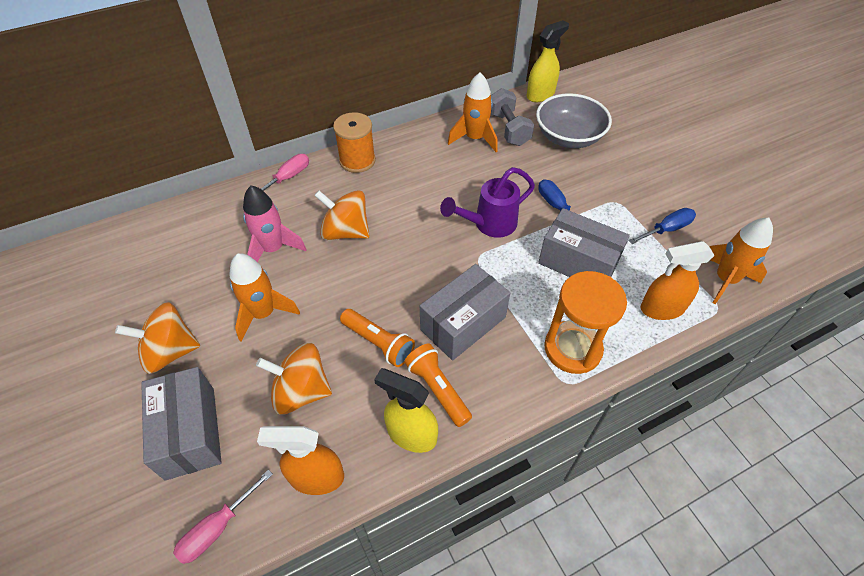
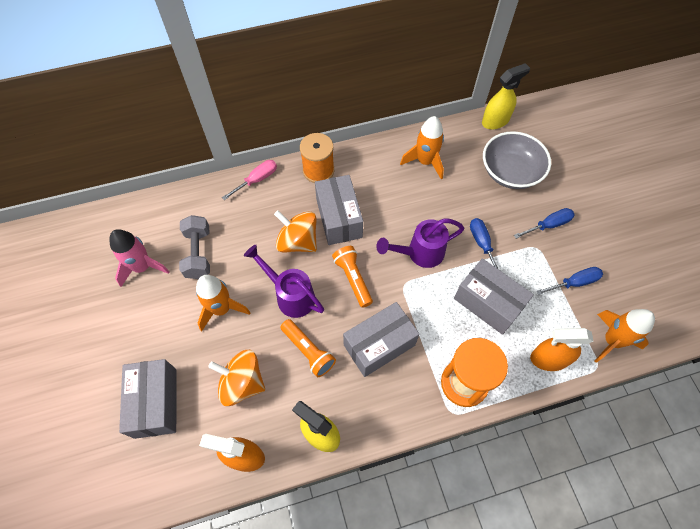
camera: 10 degrees right, 10 degrees up
(170, 352) = (146, 331): orange spinning top -> none
(217, 527) = (168, 482): pink screwdriver -> none
(273, 249) = (236, 249): pink rocket -> pink rocket (142, 267)
(346, 287) = (290, 295): none -> purple watering can
(389, 203) = (339, 218): none -> grey box
(438, 389) = (348, 400): orange flashlight -> orange flashlight (353, 279)
(508, 129) = (457, 155): grey dumbbell -> grey dumbbell (198, 253)
(622, 180) = (548, 225): none -> blue screwdriver

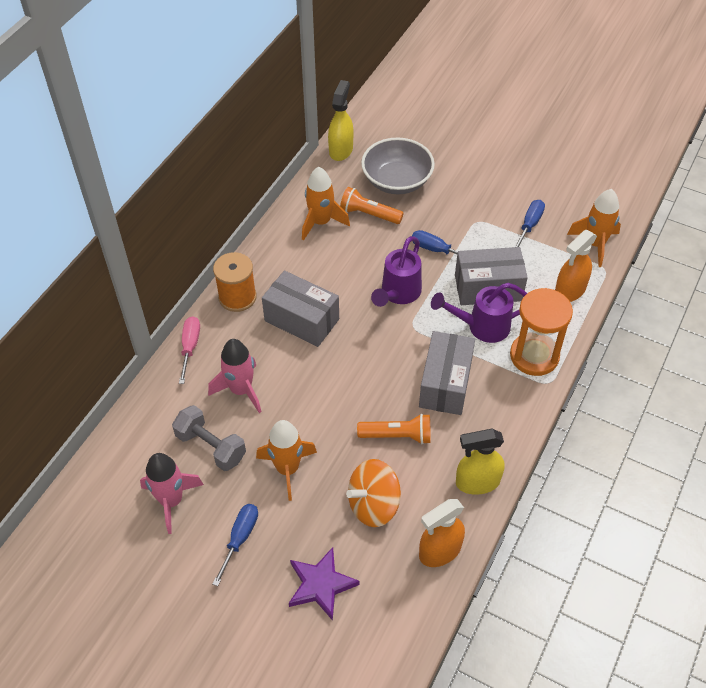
camera: 45 degrees left, 10 degrees down
(156, 403) = (321, 585): grey box -> purple star
(253, 233) = (241, 390): none -> pink rocket
(290, 295) = (332, 409): purple watering can -> purple watering can (481, 326)
(298, 241) = (288, 365): orange spinning top -> none
(353, 279) = (368, 355): orange flashlight -> orange flashlight (369, 214)
(548, 225) = (468, 199): blue screwdriver -> blue screwdriver (240, 538)

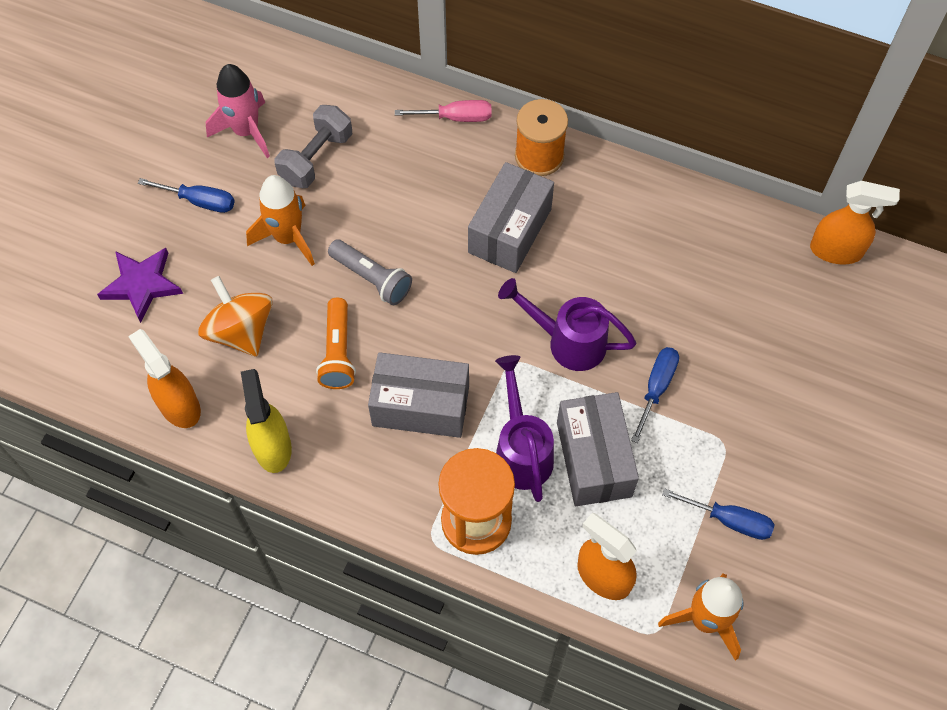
camera: 85 degrees right, 10 degrees up
(241, 390) = (396, 178): pink rocket -> none
(321, 222) = (685, 237): orange rocket -> none
(333, 410) = (372, 278): none -> grey flashlight
(341, 150) = (836, 250): yellow spray bottle -> orange spray bottle
(369, 214) = (711, 296): orange flashlight -> none
(397, 181) = (787, 329): grey bowl -> none

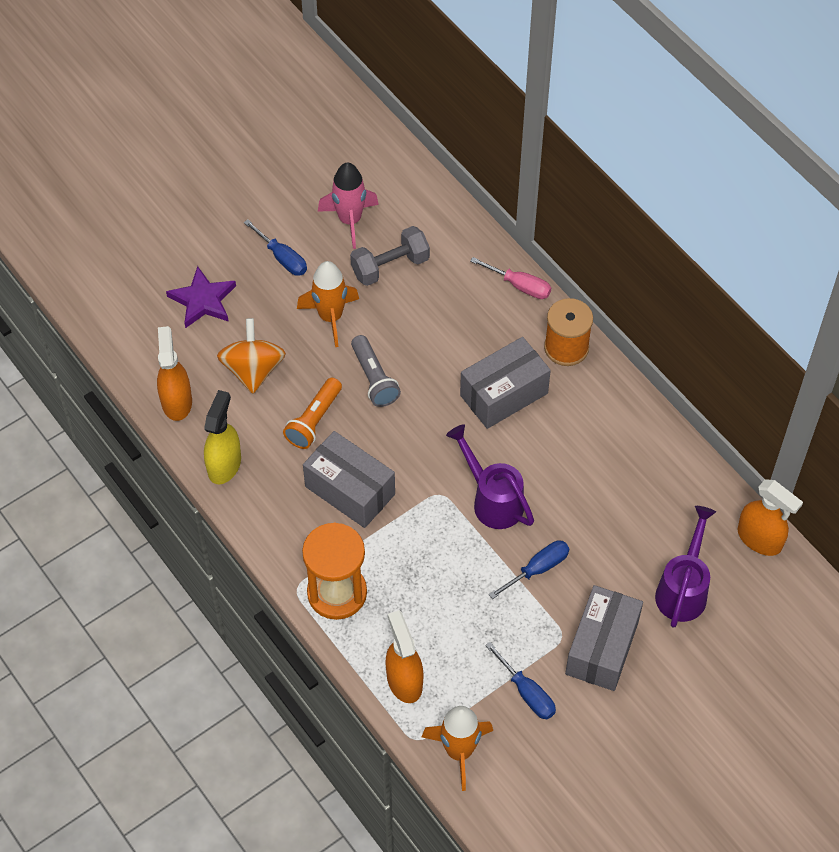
camera: 30 degrees right, 5 degrees down
(521, 450) = (403, 560): purple watering can -> purple watering can (683, 589)
(594, 459) = (454, 595): grey box -> grey box (602, 648)

